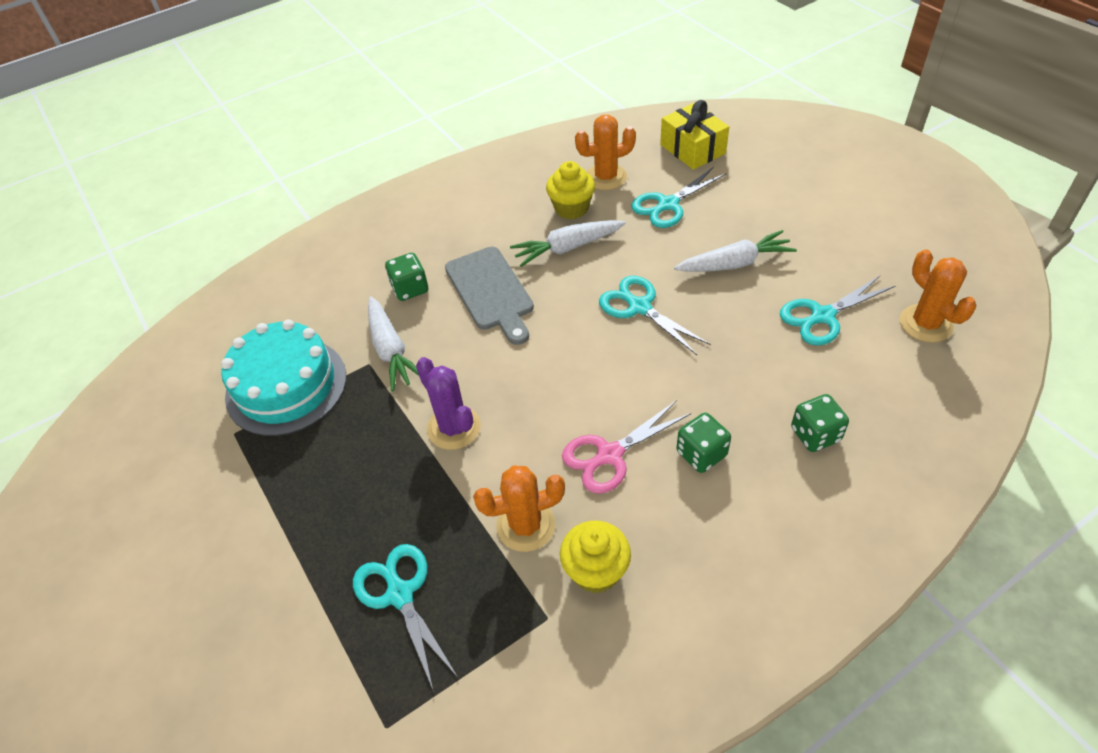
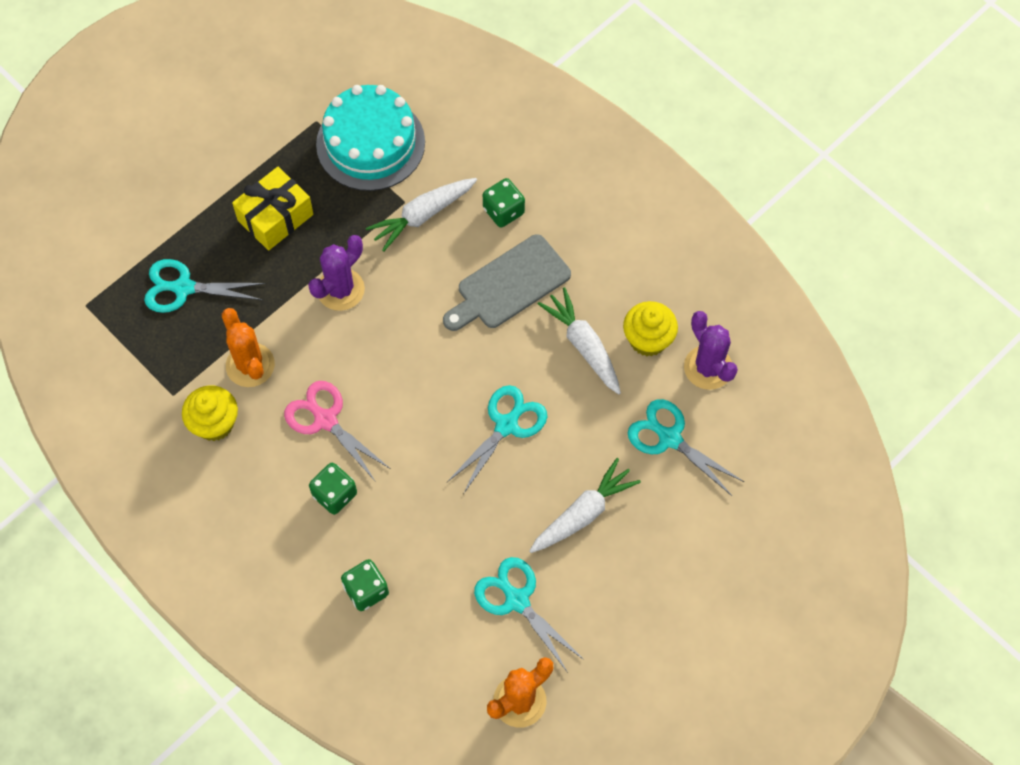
camera: 75 degrees right, 15 degrees up
(400, 594) = (183, 288): turquoise scissors -> turquoise scissors turned 135 degrees counterclockwise
(606, 177) = (708, 367): orange cactus -> purple cactus
(692, 149) = (777, 457): yellow gift -> yellow gift (275, 217)
(735, 263) = (583, 513): white carrot -> white carrot turned 105 degrees counterclockwise

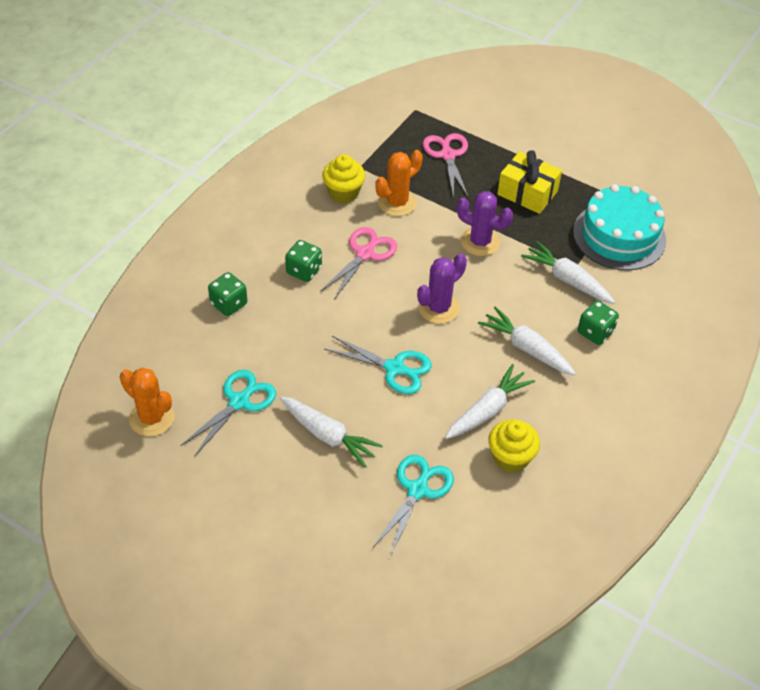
camera: 75 degrees right, 15 degrees down
(183, 288) = (447, 155): turquoise scissors -> pink scissors
(509, 285) = (526, 348): grey cutting board -> white carrot
(708, 367) = (498, 510): purple cactus -> purple cactus (438, 308)

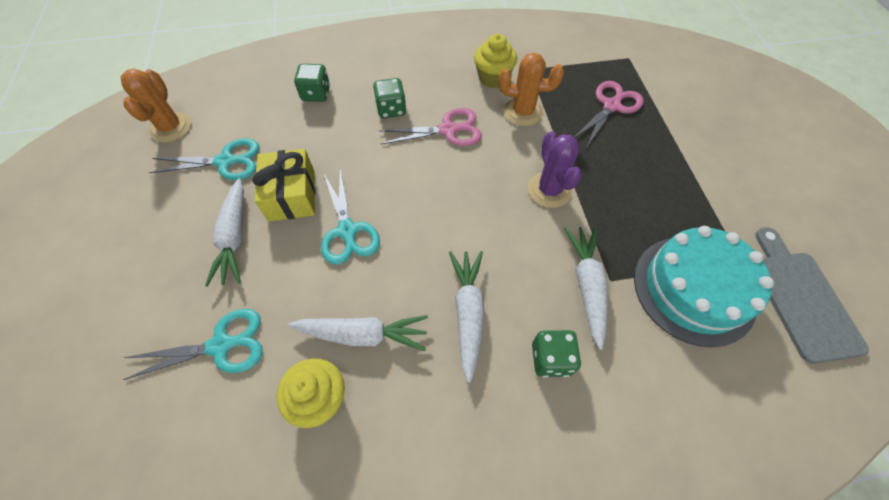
camera: 50 degrees right, 10 degrees up
(438, 308) = (444, 214): purple cactus -> none
(527, 193) = (645, 183): yellow gift -> yellow gift (291, 195)
(671, 198) = (801, 299): none -> grey cutting board

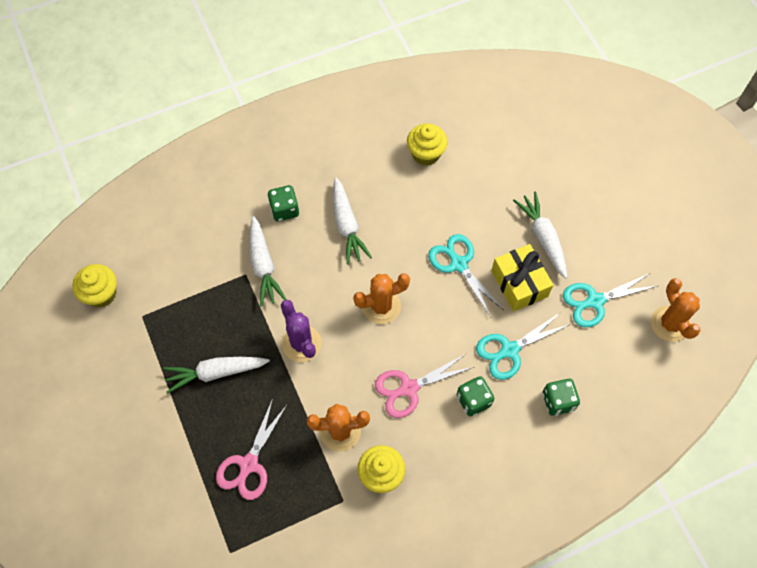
camera: 165 degrees right, 5 degrees up
(221, 345) = (504, 166): turquoise scissors -> turquoise scissors (509, 350)
(363, 335) = (414, 194): white carrot -> white carrot (215, 373)
(452, 207) = (381, 306): none -> orange cactus
(694, 289) = (182, 282): turquoise cake -> none
(801, 299) = (101, 294): grey cutting board -> yellow cupcake

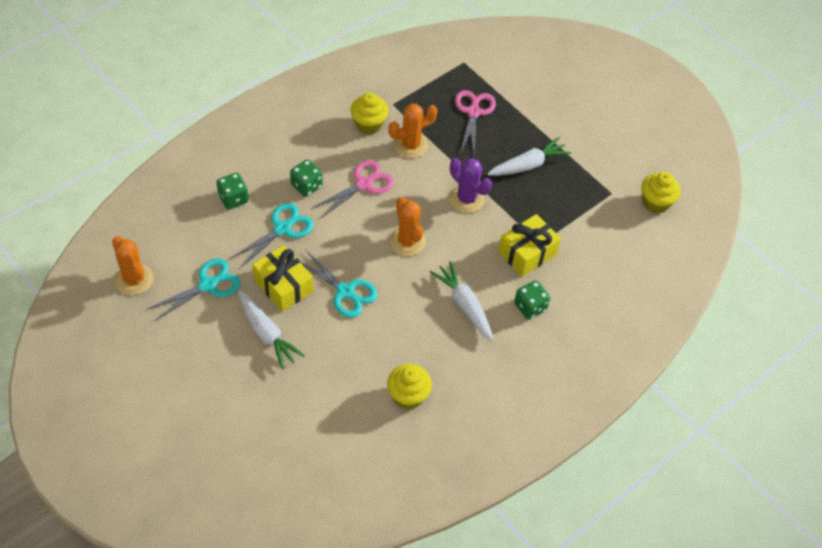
camera: 160 degrees right, 10 degrees down
(263, 266) = (527, 253): white carrot -> yellow gift
(381, 306) = (407, 241): orange cactus -> orange cactus turned 75 degrees counterclockwise

